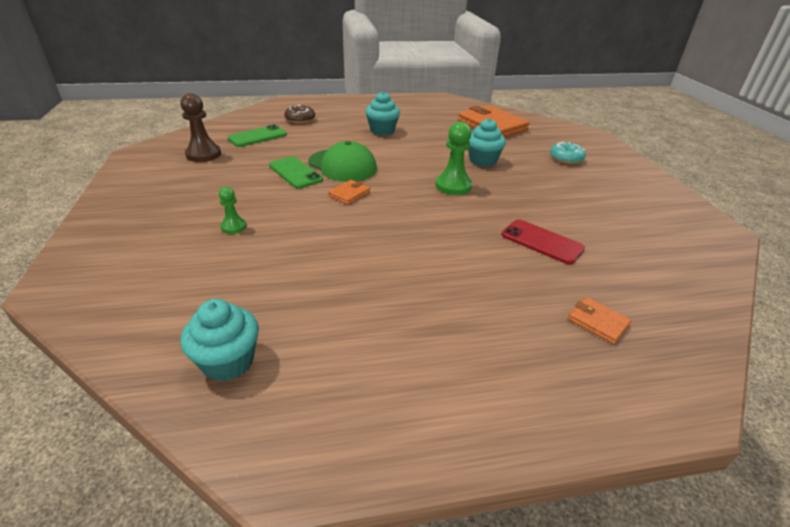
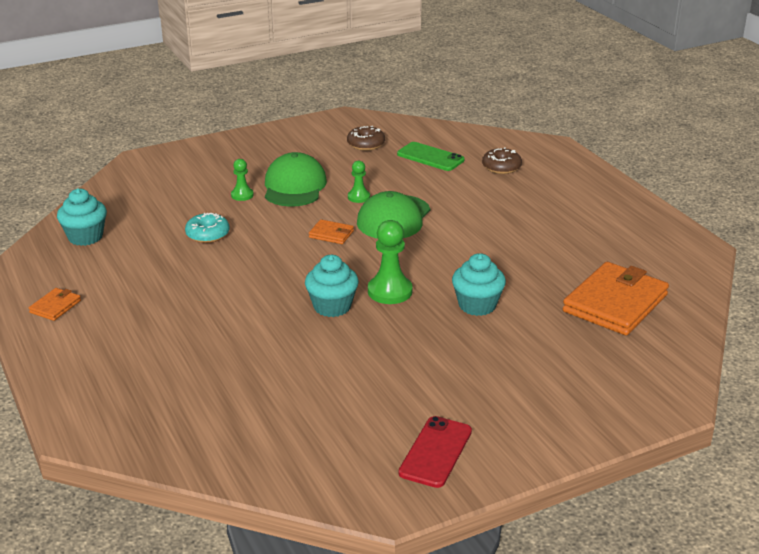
camera: 75 degrees right, 5 degrees down
(203, 154) = (366, 144): brown pawn -> brown donut
(245, 197) = (294, 186): none -> green cap
(295, 173) = (358, 197): green phone -> green pawn
(382, 130) = (515, 223): turquoise cupcake -> turquoise cupcake (332, 306)
(542, 242) = (293, 357): red phone -> red phone (436, 452)
(566, 158) = (540, 374): turquoise donut -> turquoise donut (208, 234)
(597, 322) = (168, 391): orange wallet -> orange wallet (55, 306)

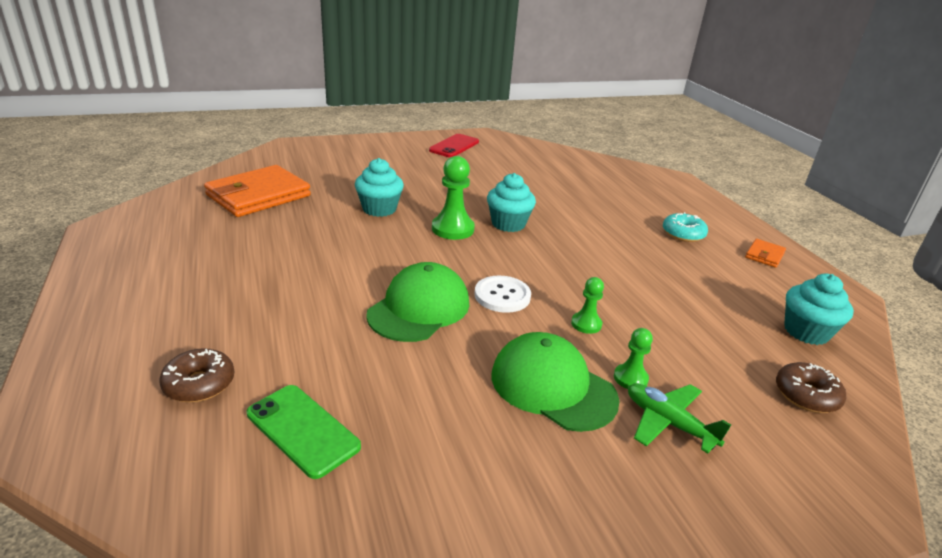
camera: 175 degrees left, 0 degrees up
(208, 234) = (654, 315): turquoise donut -> turquoise donut (683, 234)
(226, 178) = (668, 423): none -> green plane
(294, 186) = (552, 386): green cap -> green cap turned 120 degrees clockwise
(331, 234) = (502, 296): orange wallet -> white button
(358, 197) = (456, 350): green pawn -> green pawn (586, 324)
(366, 144) = (410, 494): brown donut -> brown donut (806, 395)

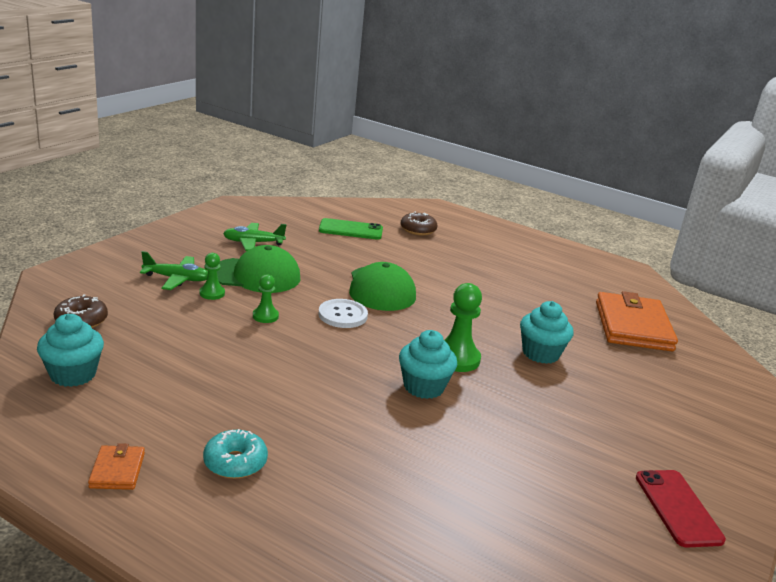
camera: 140 degrees right, 5 degrees down
(502, 463) = (253, 243): none -> green plane

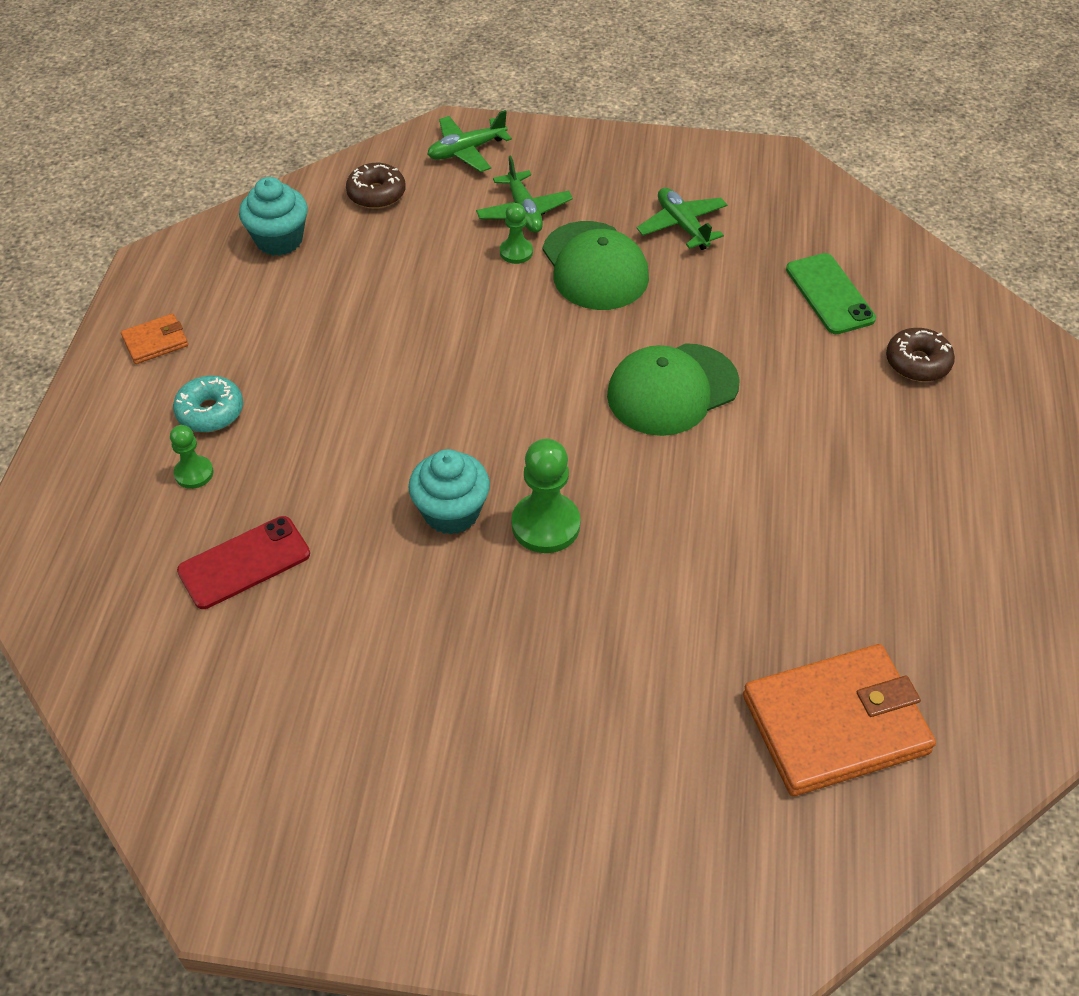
camera: 70 degrees right, 25 degrees up
(87, 277) = (466, 151): none -> green plane
(265, 316) = (502, 316): green pawn -> green pawn (194, 473)
(342, 315) = (564, 379): white button -> none
(540, 353) = (636, 615): turquoise cupcake -> none
(678, 508) = (350, 842): red phone -> red phone (244, 563)

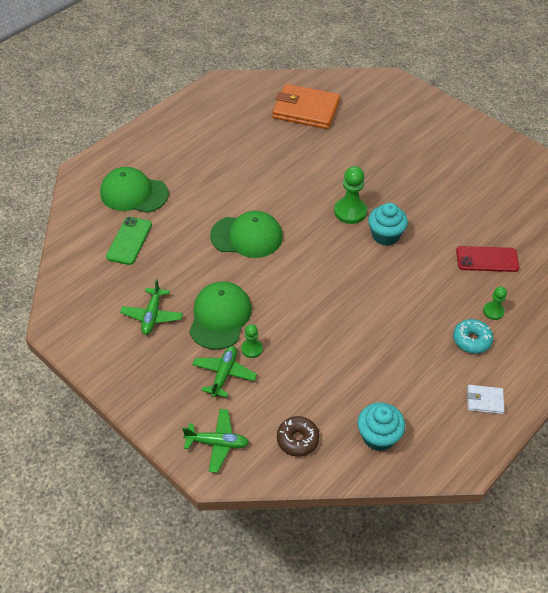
camera: 145 degrees left, 0 degrees up
(155, 341) = (484, 400): orange wallet -> white wallet
(917, 363) = (134, 193): brown donut -> green cap

